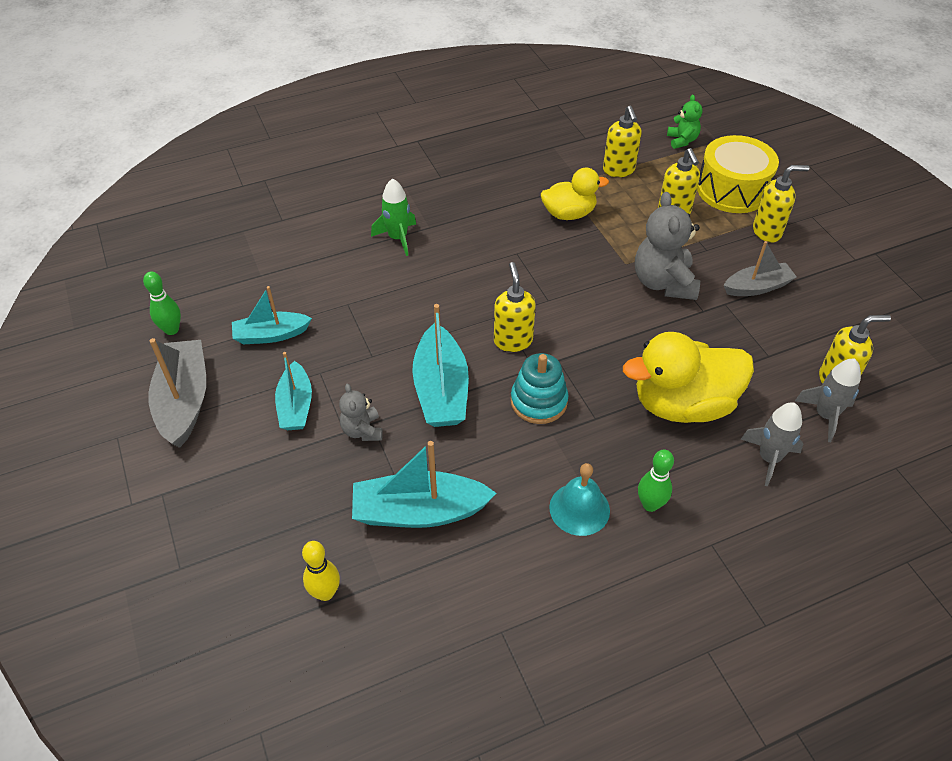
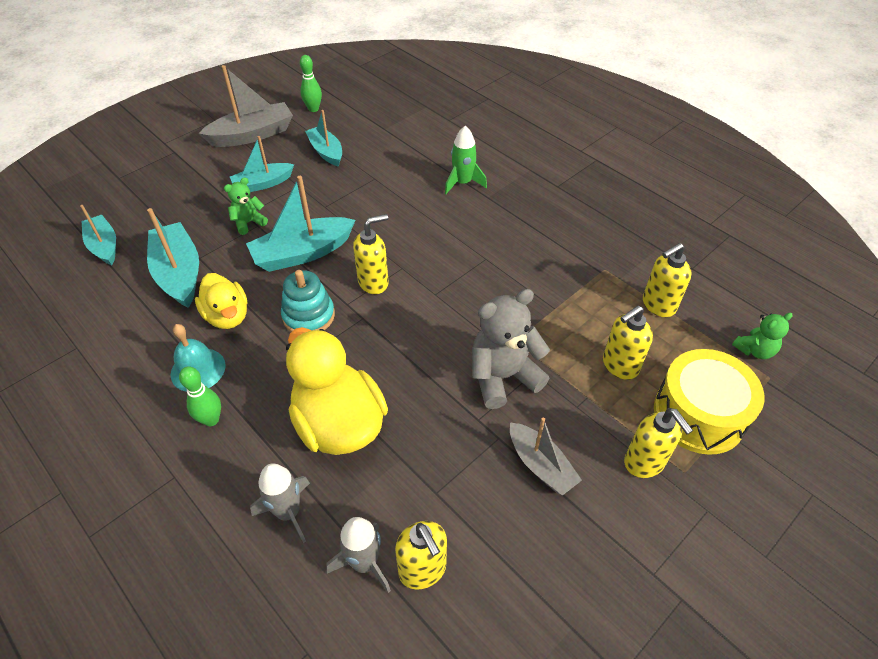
camera: 70 degrees right, 0 degrees up
(325, 592) = (104, 246): yellow bowling pin -> turquoise boat
(362, 430) = (249, 222): grey teddy bear -> green teddy bear
(569, 214) = (563, 282): yellow duck -> yellow duck (227, 316)

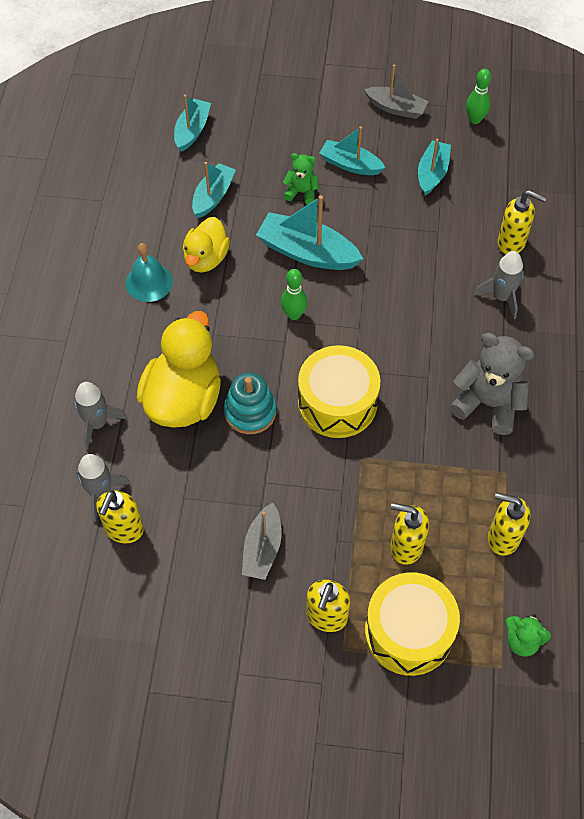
camera: 50 degrees right, 10 degrees up
(179, 273) = (213, 196): turquoise boat -> turquoise boat, size x0.65
(211, 419) = (120, 324): green bowling pin -> green bowling pin (294, 314)
(252, 135) = (396, 108): grey boat -> grey boat, size x0.65
(309, 316) = (253, 306): turquoise stacking toy -> turquoise stacking toy (250, 411)
(373, 282) = (325, 321): yellow soap dispenser -> yellow soap dispenser (511, 243)
(452, 323) = (337, 402): none -> yellow drum
(463, 183) = (501, 297): green rocket -> grey rocket
(503, 377) = (318, 472): grey teddy bear -> grey teddy bear (488, 403)

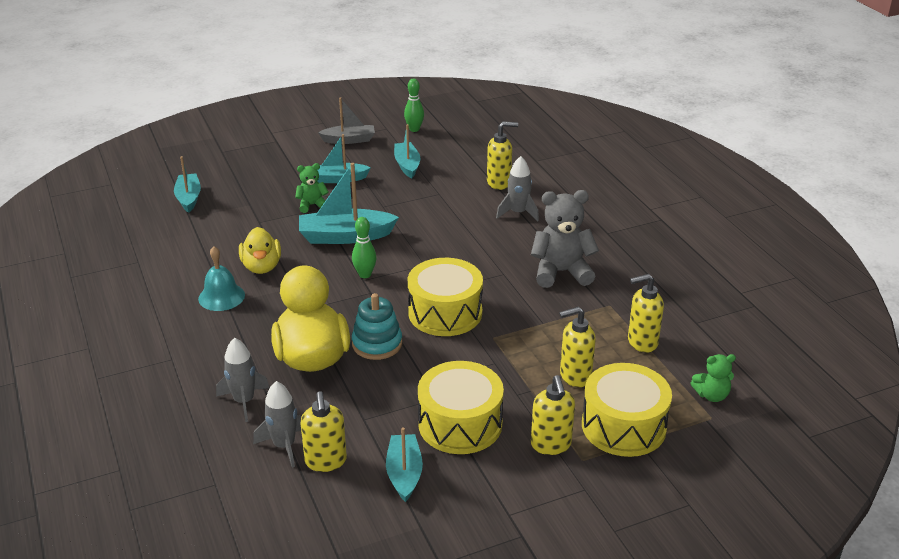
camera: 30 degrees left, 25 degrees down
(213, 196) = (238, 229): turquoise boat -> turquoise boat (404, 473)
(262, 548) = (460, 424): grey boat -> yellow drum

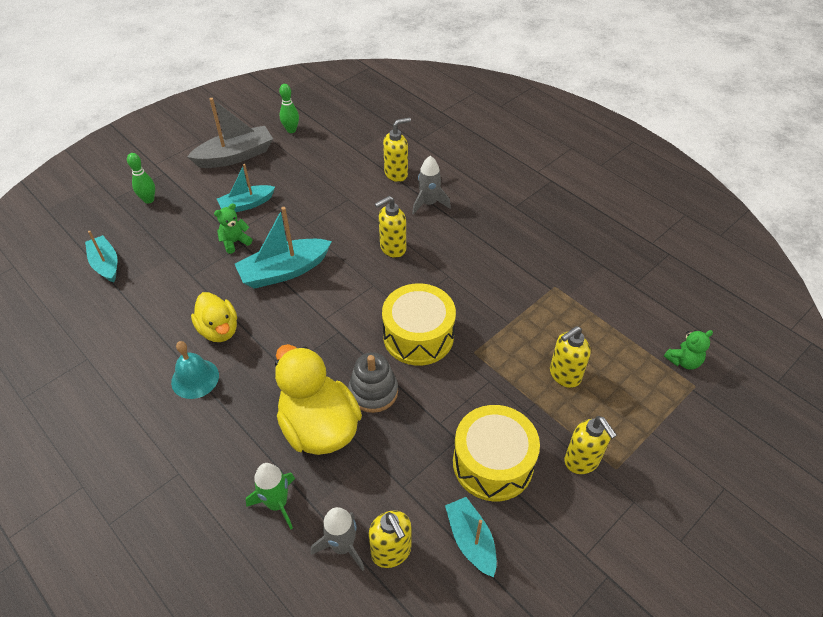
camera: 20 degrees left, 15 degrees up
(244, 401) = (277, 503): grey rocket -> green rocket
(349, 140) = (235, 156): grey boat -> grey boat, size x1.54
(365, 274) = (323, 312): green bowling pin -> green bowling pin (149, 200)
(377, 344) = (373, 391): turquoise stacking toy -> grey stacking toy
(407, 165) = (304, 173): turquoise boat -> none
(561, 272) = (497, 261): grey teddy bear -> none
(623, 426) = (631, 418): yellow drum -> none
(642, 342) = (601, 320): yellow soap dispenser -> yellow soap dispenser (392, 248)

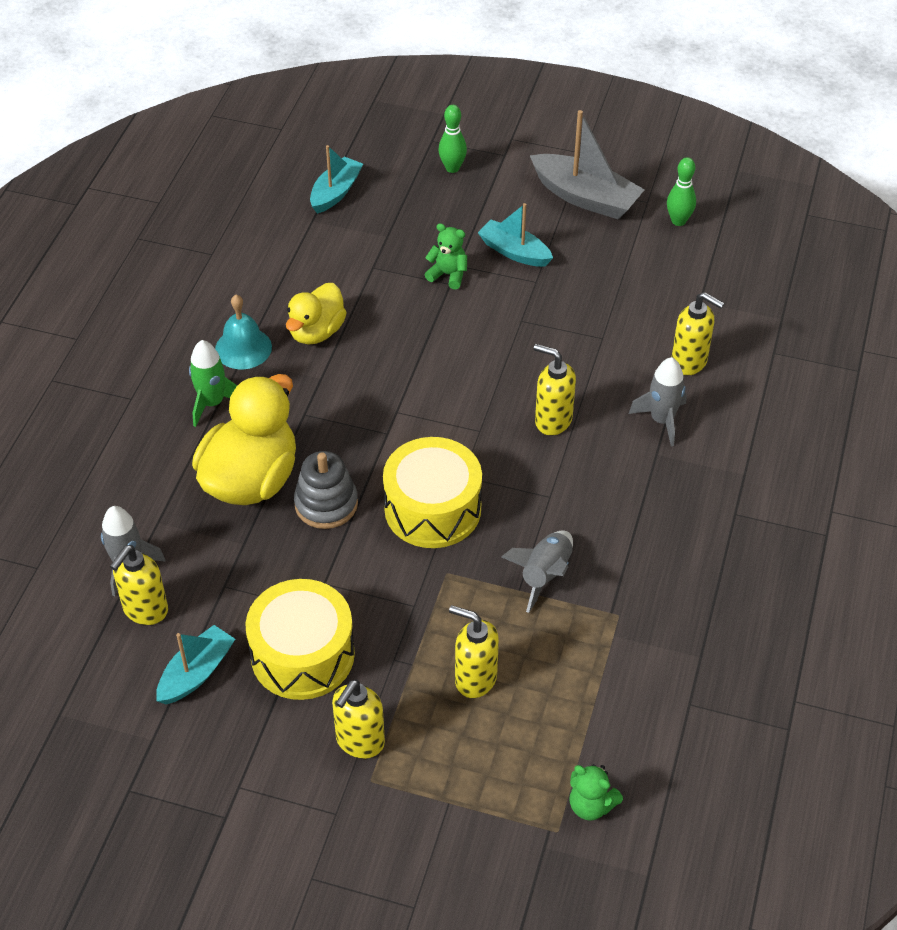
camera: 60 degrees right, 0 degrees up
(277, 503) = (144, 491): green rocket -> green rocket (212, 403)
(284, 271) = (438, 340): turquoise boat -> none
(506, 305) = (545, 575): none -> grey rocket

